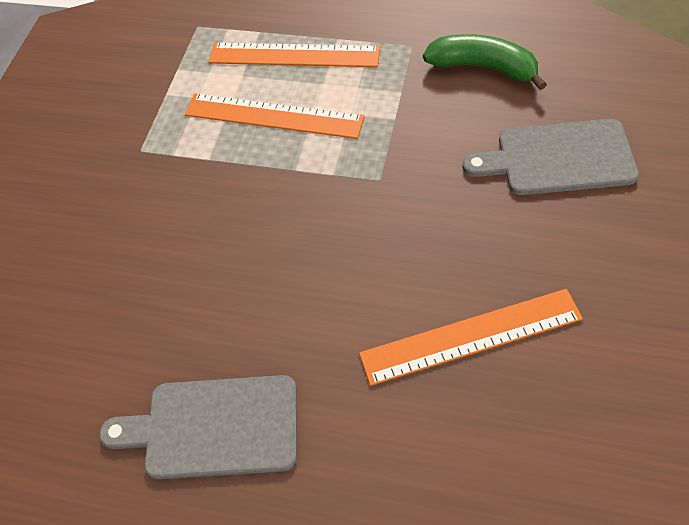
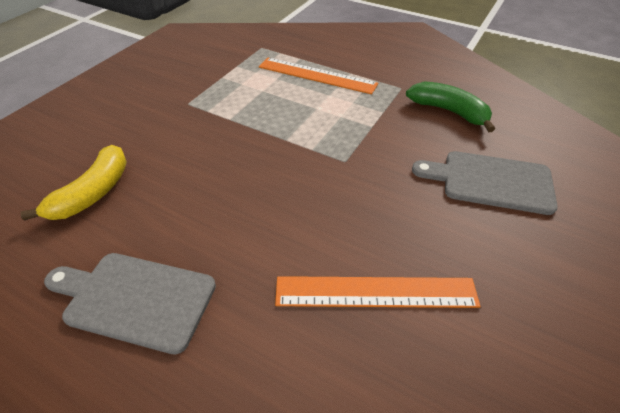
camera: 10 degrees right, 10 degrees down
(89, 316) = (93, 193): none -> yellow banana
(273, 116) = (286, 105): orange ruler -> none

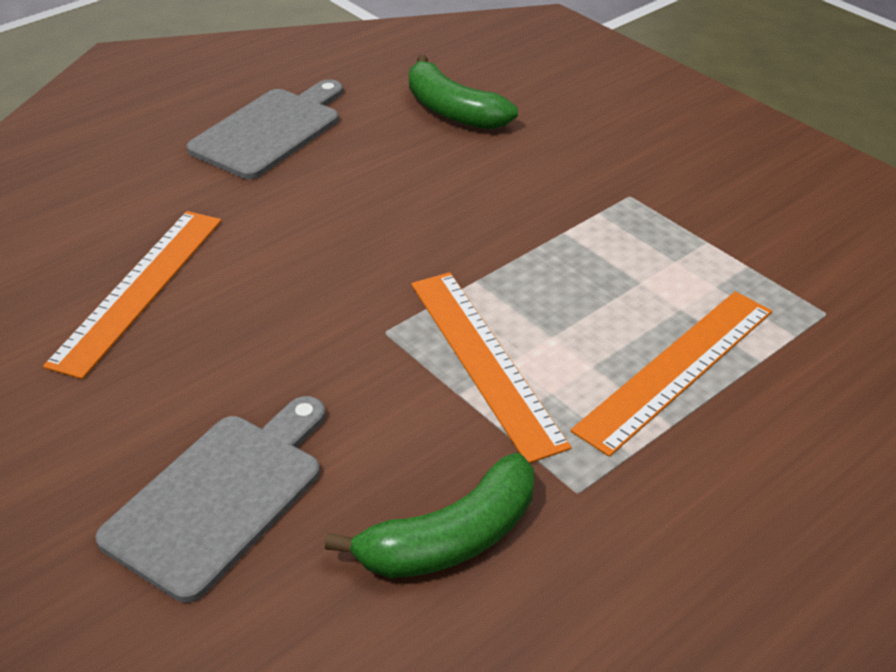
camera: 110 degrees right, 5 degrees down
(93, 193) = (452, 110): yellow banana -> green banana
(345, 124) = (485, 360): none -> orange ruler

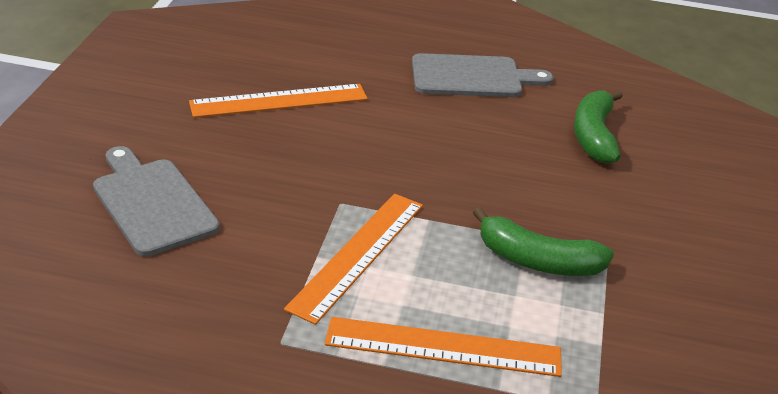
camera: 50 degrees right, 5 degrees down
(220, 497) = (152, 203): grey cutting board -> grey cutting board turned 120 degrees counterclockwise
(451, 538) = (195, 303): green banana -> green banana (537, 261)

